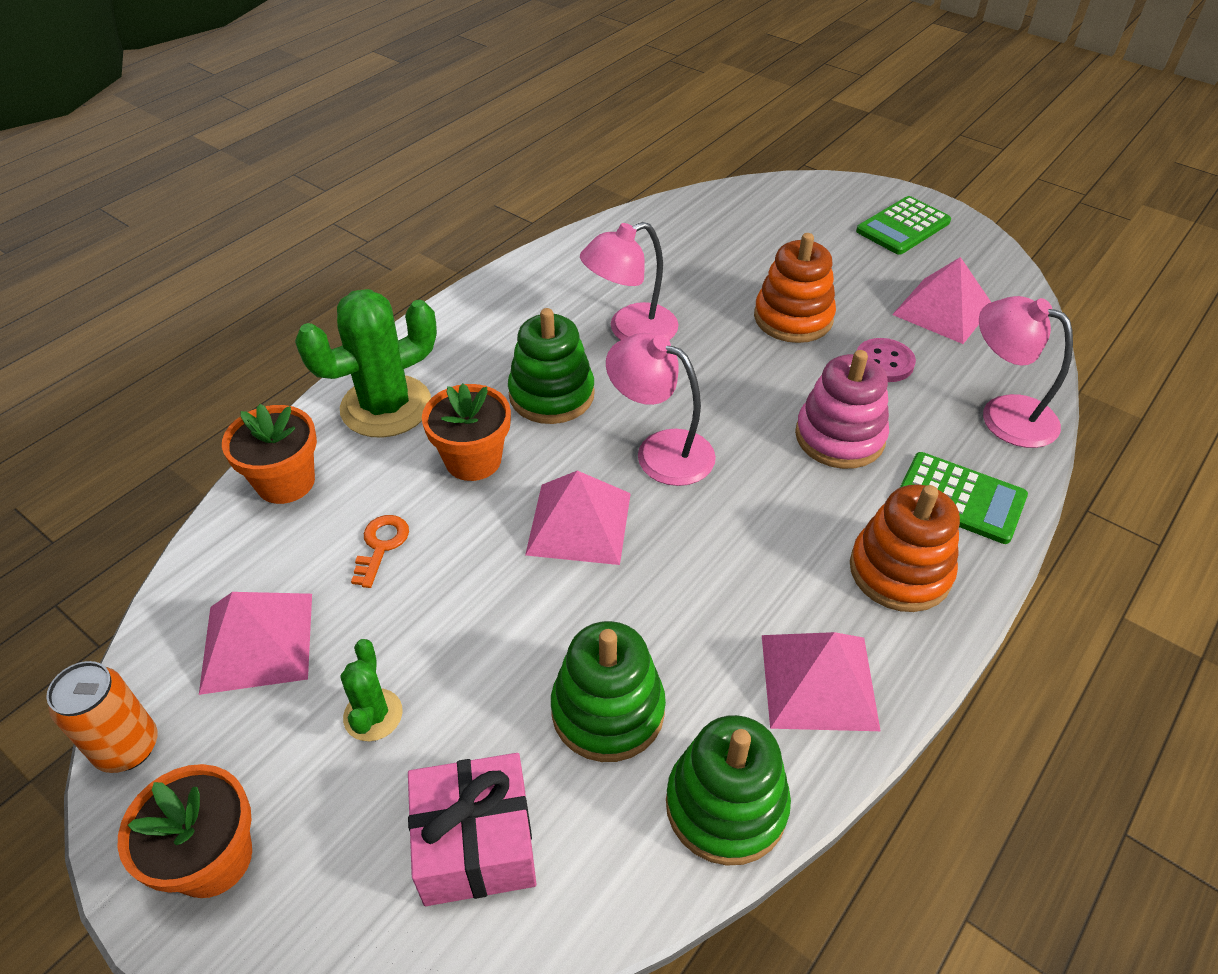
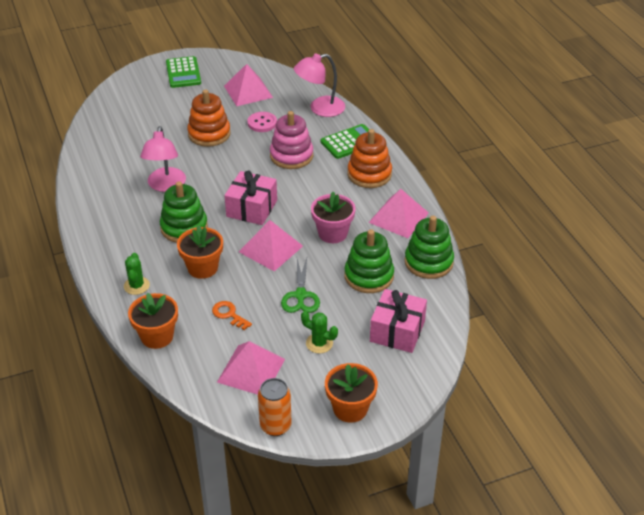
camera: 60 degrees left, 5 degrees down
(386, 406) = (136, 286): green cactus -> green cactus, size x0.49
(486, 624) = (300, 295): none -> green scissors
(660, 451) = (252, 208): pink lamp -> pink gift
(686, 593) = (332, 233): none -> pink flower pot

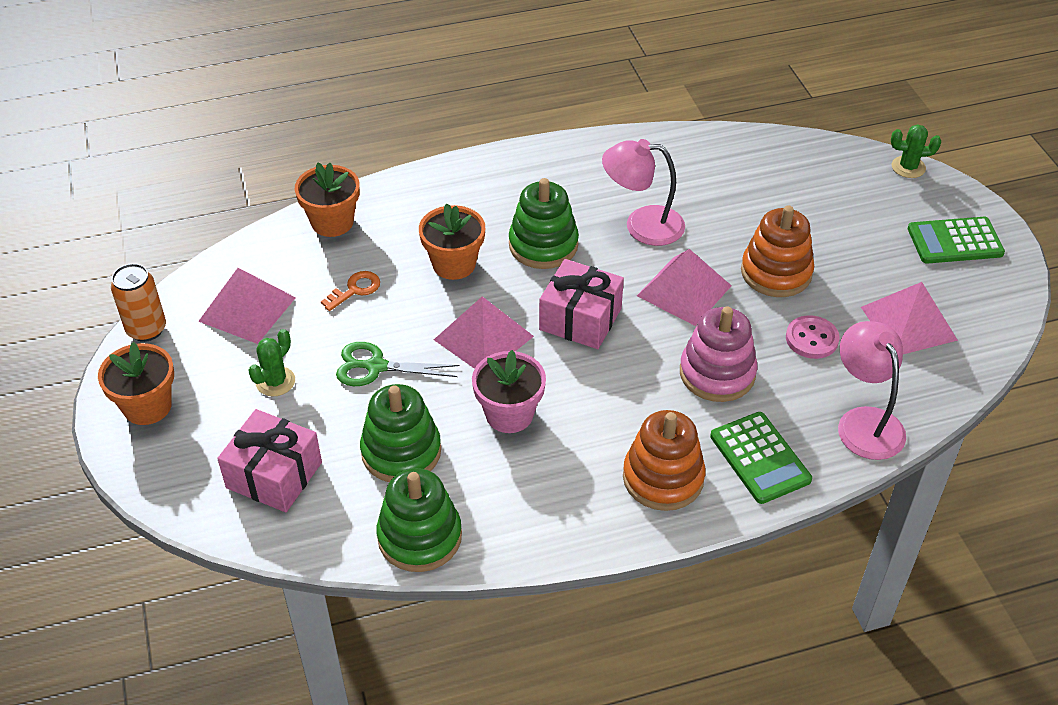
camera: 95 degrees right, 5 degrees up
(136, 286) = (430, 202): green cactus -> green cactus (908, 167)
(398, 217) = (540, 508): pink pyramid -> pink pyramid (684, 290)

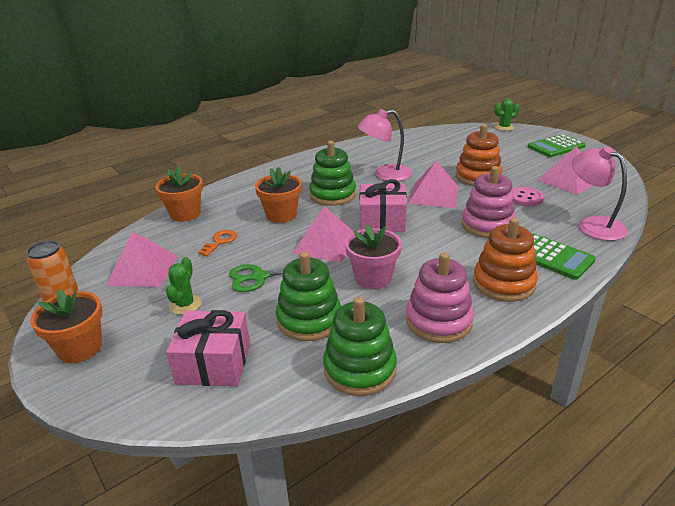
camera: 20 degrees left, 15 degrees down
(545, 505) = (438, 321): none -> pink stacking toy

